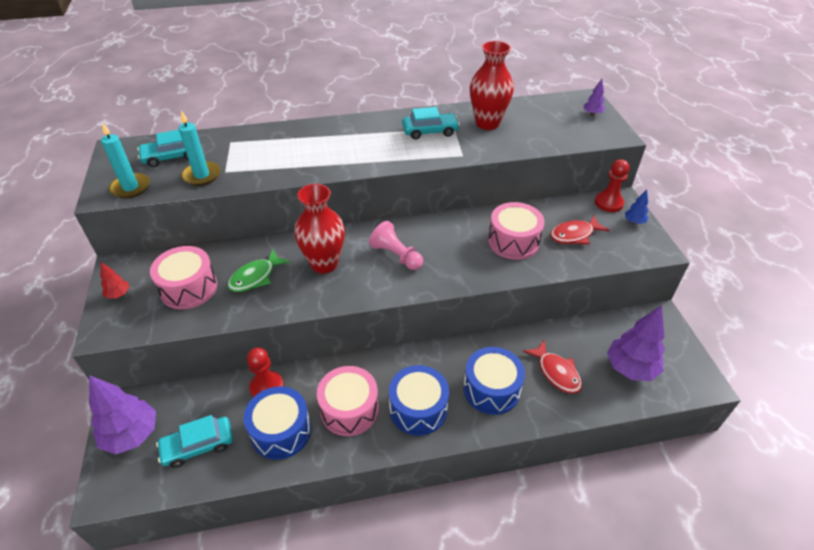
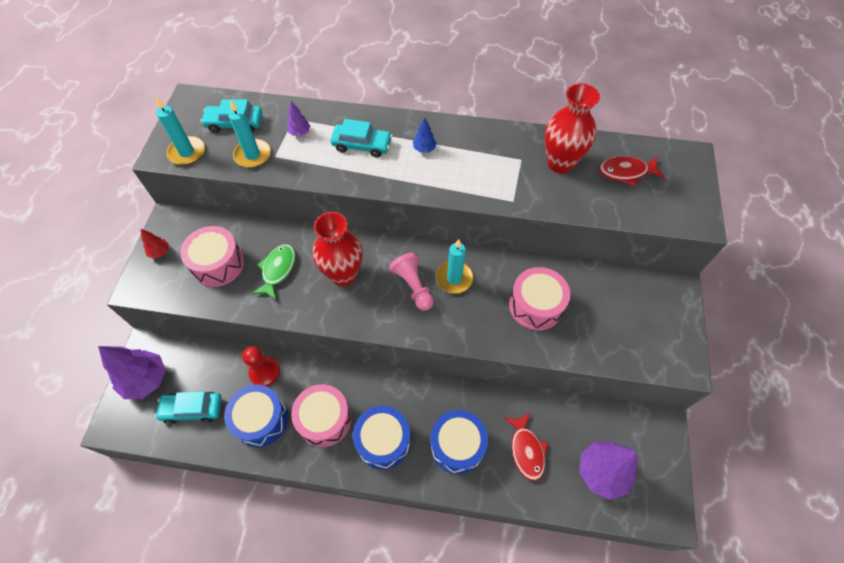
camera: 20 degrees right, 15 degrees up
(255, 277) = (278, 270): green fish -> green fish turned 135 degrees clockwise
(430, 131) = (493, 158): turquoise car -> turquoise car (362, 145)
(431, 240) = (454, 278): none -> turquoise candle
(574, 235) = (603, 318): red fish -> red fish (626, 172)
(592, 114) = (686, 181): purple tree -> purple tree (300, 133)
(608, 203) = (661, 288): red pawn -> none
(634, 222) = (677, 321): blue tree -> blue tree (424, 149)

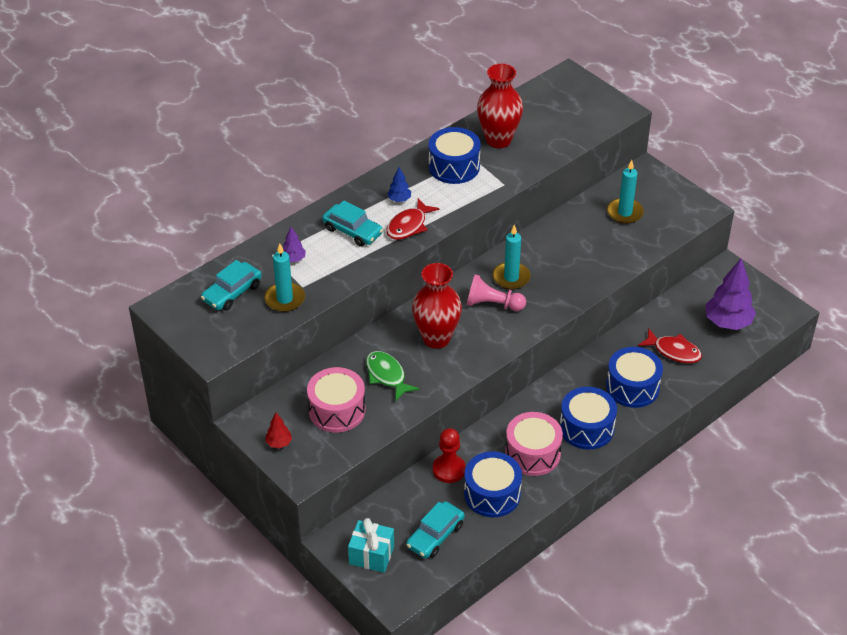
camera: 50 degrees left, 15 degrees down
(146, 380) = (371, 555): purple tree -> turquoise gift
(187, 152) = (231, 338): turquoise candle -> turquoise candle (625, 213)
(362, 145) = (352, 231): turquoise car -> turquoise car turned 75 degrees clockwise
(497, 156) = (454, 166): none -> blue drum
(535, 305) = (582, 249): pink drum -> none
(626, 172) = (545, 114): red fish -> red fish (409, 225)

